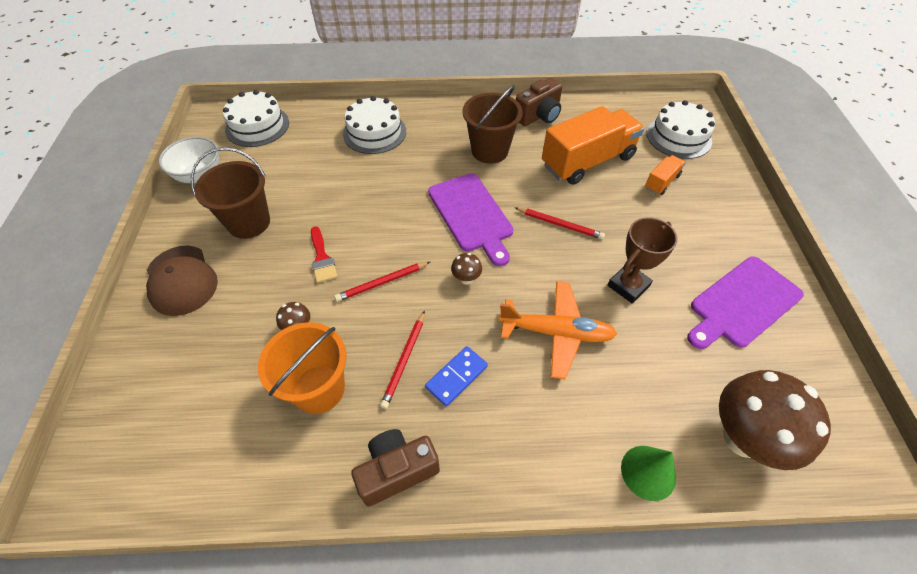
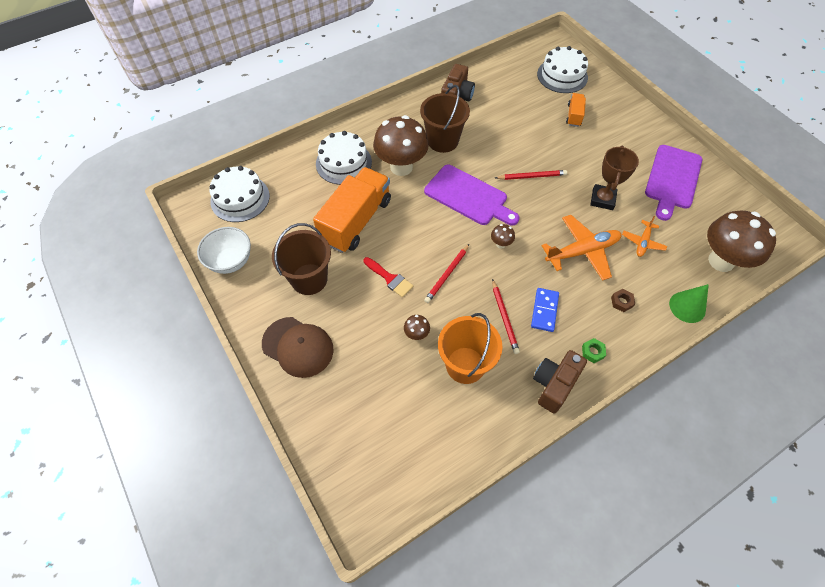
camera: 30 degrees left, 5 degrees up
(426, 158) = (401, 167): none -> brown mushroom
(476, 458) = (592, 352): none -> green nut
(561, 417) = (621, 302): none -> brown nut
(587, 161) = (516, 120): orange truck -> orange truck (356, 221)
(644, 359) = (643, 242): none -> orange plane

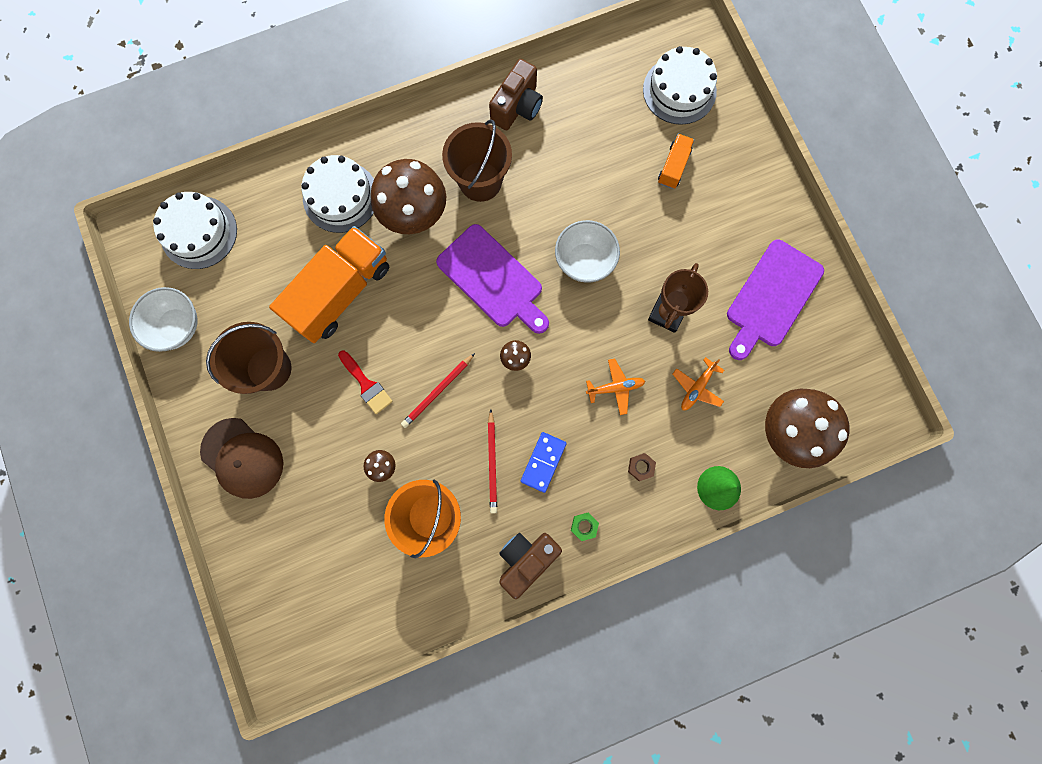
camera: 10 degrees right, 20 degrees up
(531, 176) = (584, 261): red pencil -> white bowl
(582, 251) = (615, 387): orange plane -> orange plane, size x0.55

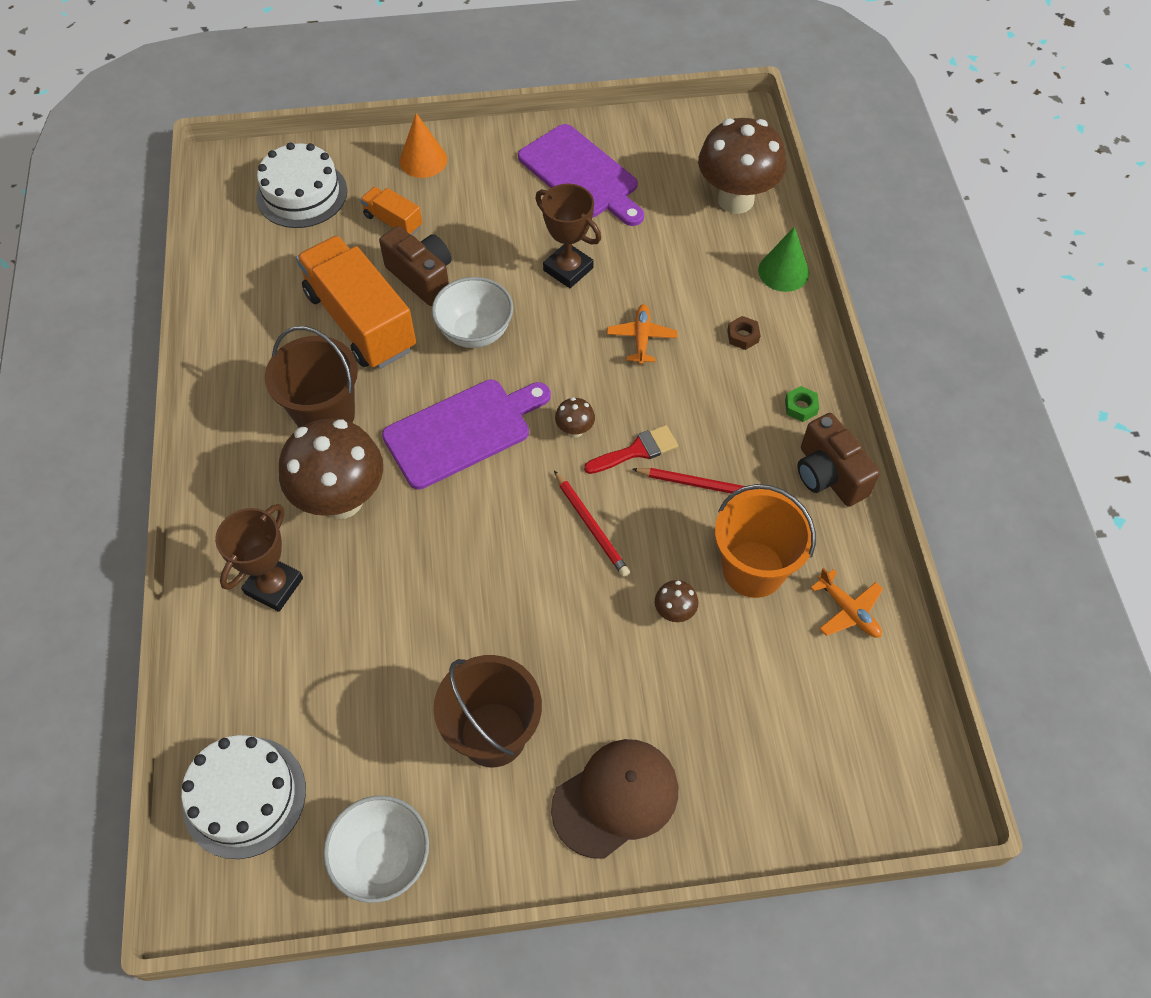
camera: 75 degrees left, 20 degrees down
(340, 197) = (274, 586): white cake -> brown trophy
(340, 293) = (414, 615): orange truck -> orange truck (361, 321)
(366, 385) = (556, 609): red brush -> red brush (636, 450)
(517, 107) = (244, 354): brown camera -> brown camera (422, 277)
(543, 462) = (713, 430): blue domino -> none
(697, 387) = (664, 263): orange plane -> orange plane (848, 611)
(745, 168) = (423, 160): none -> orange cone

